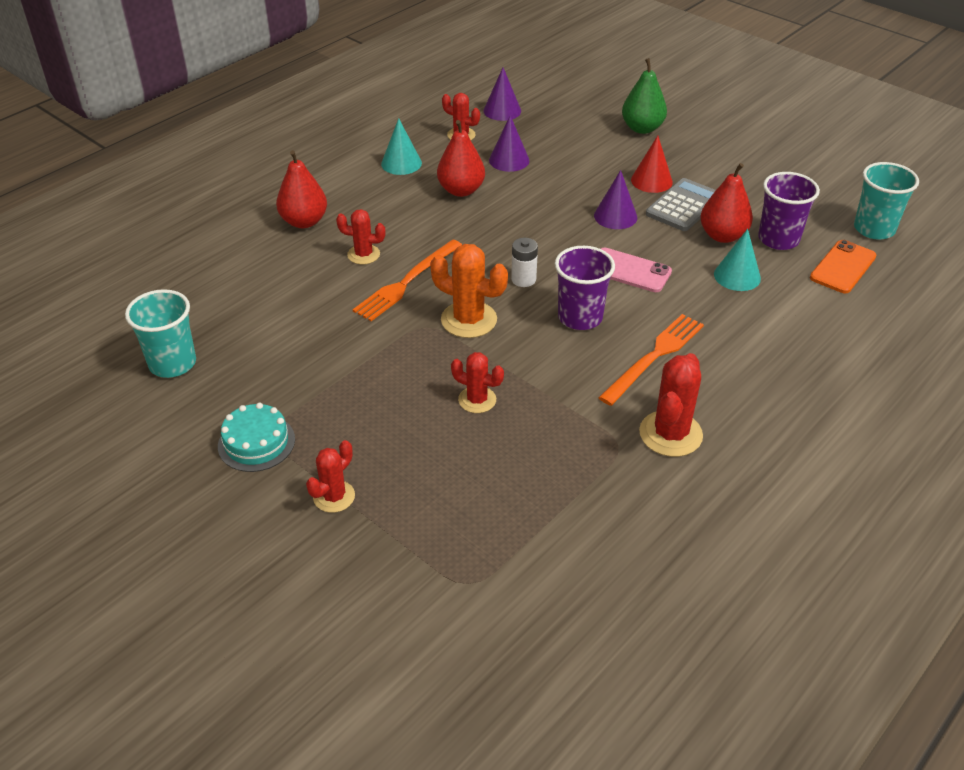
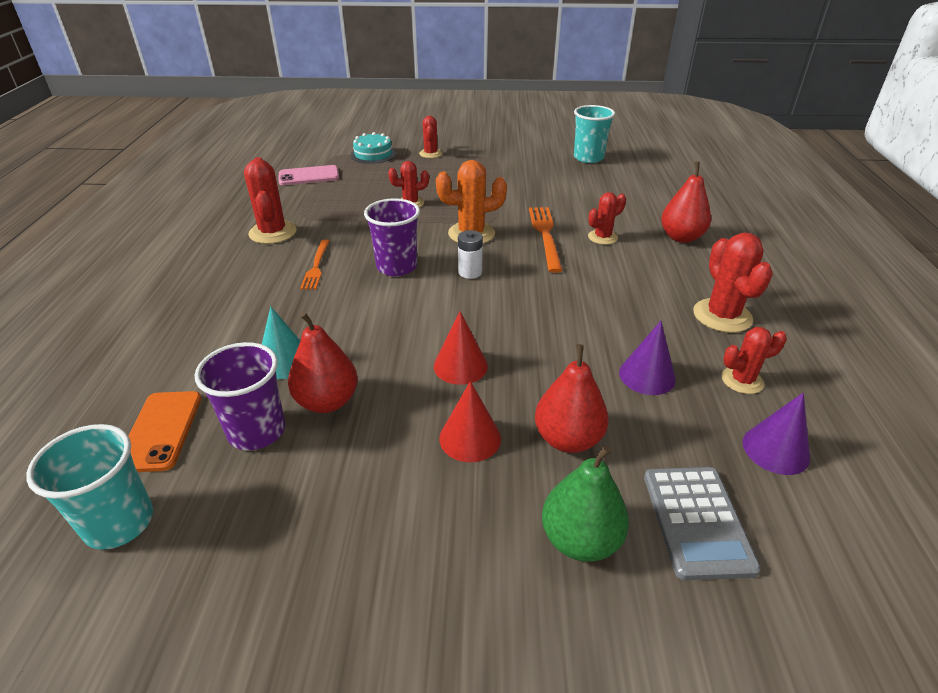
camera: 140 degrees right, 5 degrees down
(256, 442) = (495, 153): turquoise cake -> turquoise cake (373, 154)
(401, 163) = (722, 316): turquoise cone -> red cactus
(461, 190) = (629, 317): red pear -> red pear (568, 439)
(615, 216) = (460, 366): purple cone -> red cone
(629, 271) = (393, 318): pink phone -> pink phone (309, 176)
(654, 356) = (316, 266): orange fork -> orange fork, size x0.66
(683, 206) = (400, 420): grey calculator -> grey calculator (697, 521)

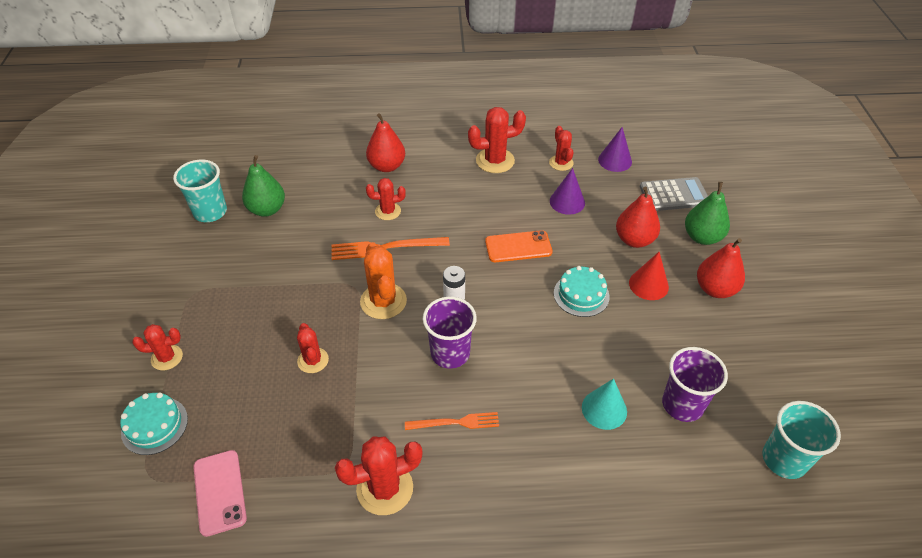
camera: 95 degrees left, 10 degrees up
(161, 431) = (704, 470): orange phone -> orange phone (518, 247)
(327, 401) = (640, 368): red pear -> red pear (715, 289)
(460, 366) = (581, 295): red cone -> turquoise cake
(595, 179) = (267, 209): none -> green pear
(602, 237) = (388, 211): red cactus -> red cactus turned 60 degrees counterclockwise

